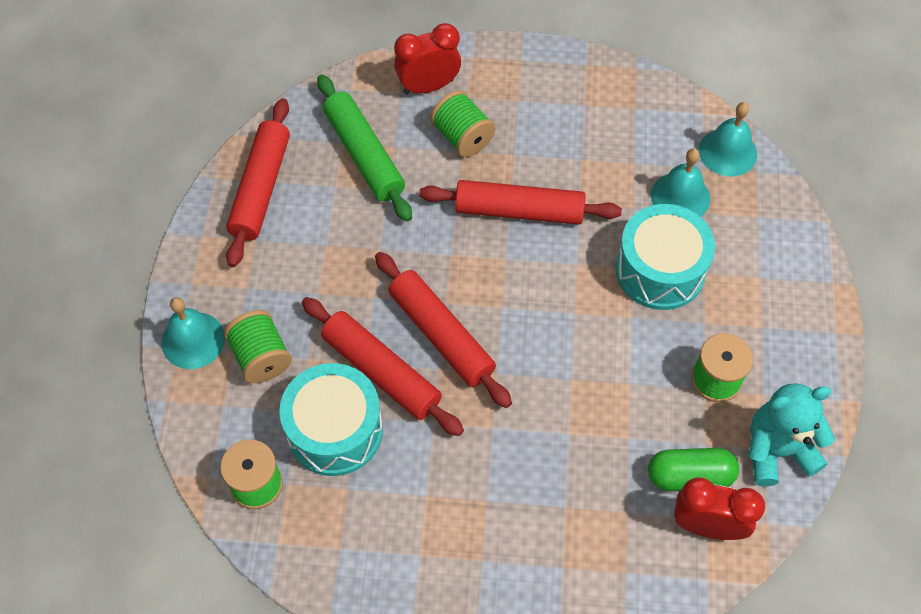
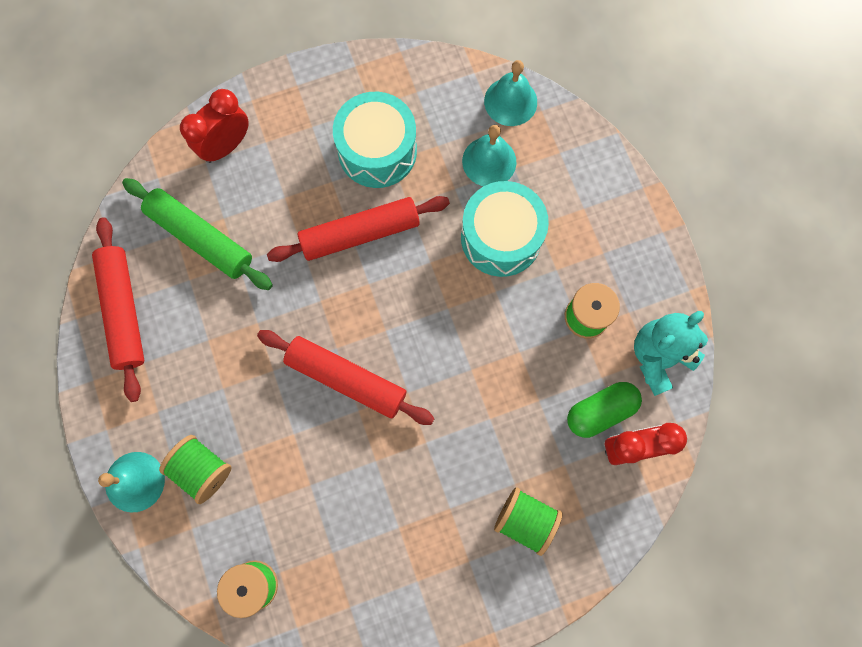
camera: 25 degrees left, 15 degrees up
(335, 430) = (297, 506): turquoise drum -> turquoise drum (377, 151)
(381, 372) = (311, 436): red rolling pin -> none
(462, 137) = (279, 183): green spool -> green spool (525, 520)

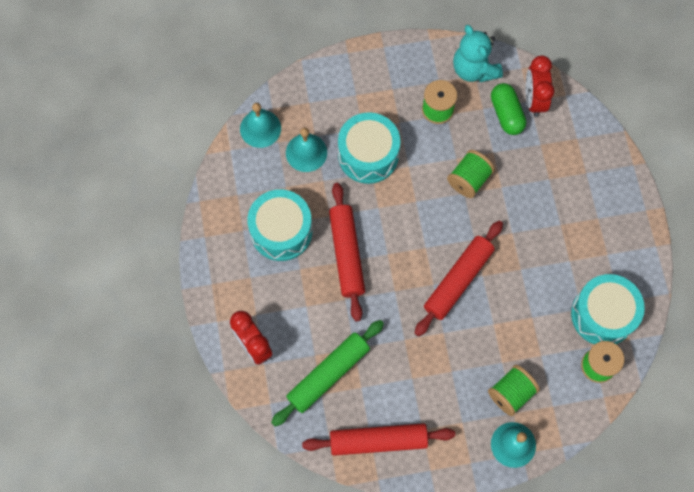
camera: 80 degrees left, 5 degrees down
(327, 584) = (602, 315): none -> turquoise drum
(525, 520) = (574, 177): green spool -> green spool (469, 180)

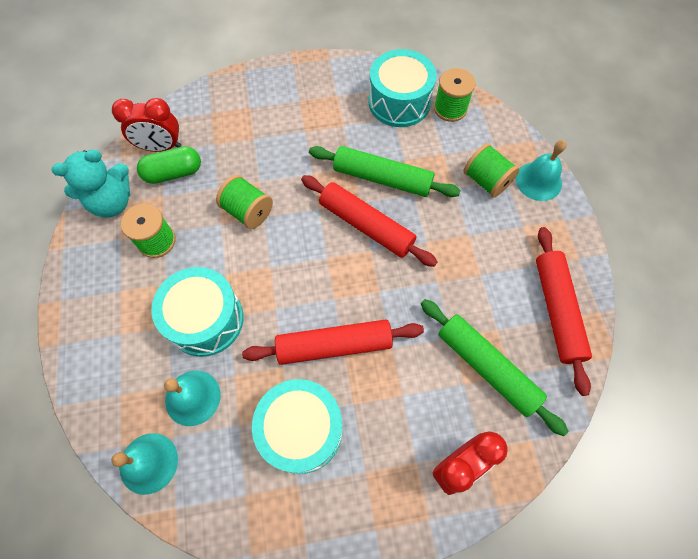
camera: 90 degrees left, 5 degrees down
(509, 296) = (382, 178): none -> green rolling pin

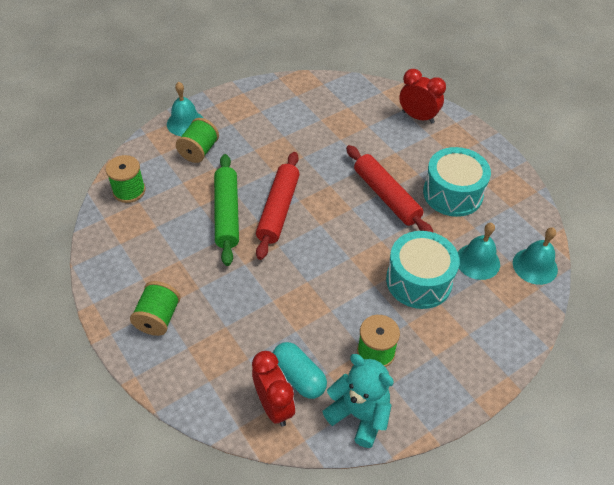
camera: 115 degrees left, 15 degrees down
(173, 173) = (299, 377): green capsule -> turquoise capsule
(248, 211) = (308, 295): green spool -> green spool (158, 318)
(399, 102) = (134, 228): turquoise drum -> none
(486, 367) = (350, 118): green rolling pin -> none
(557, 310) = (290, 95): red rolling pin -> none

